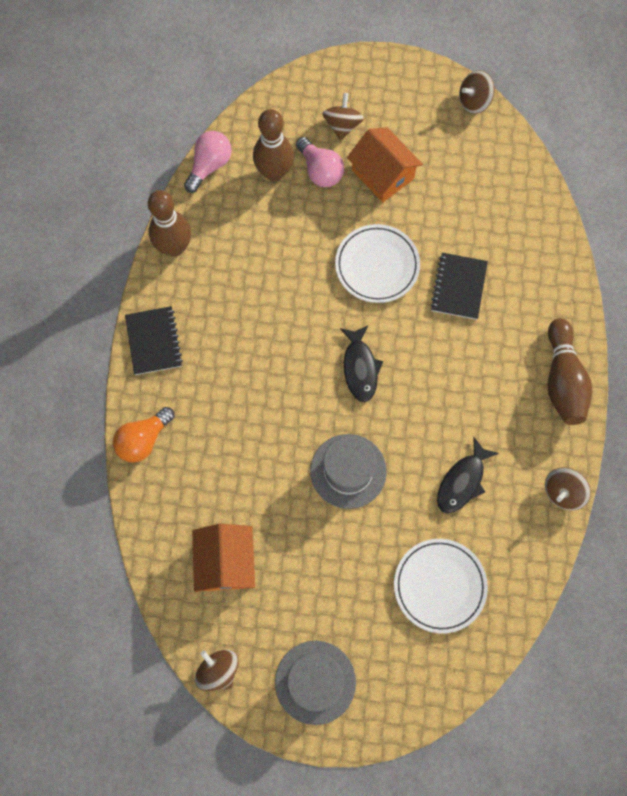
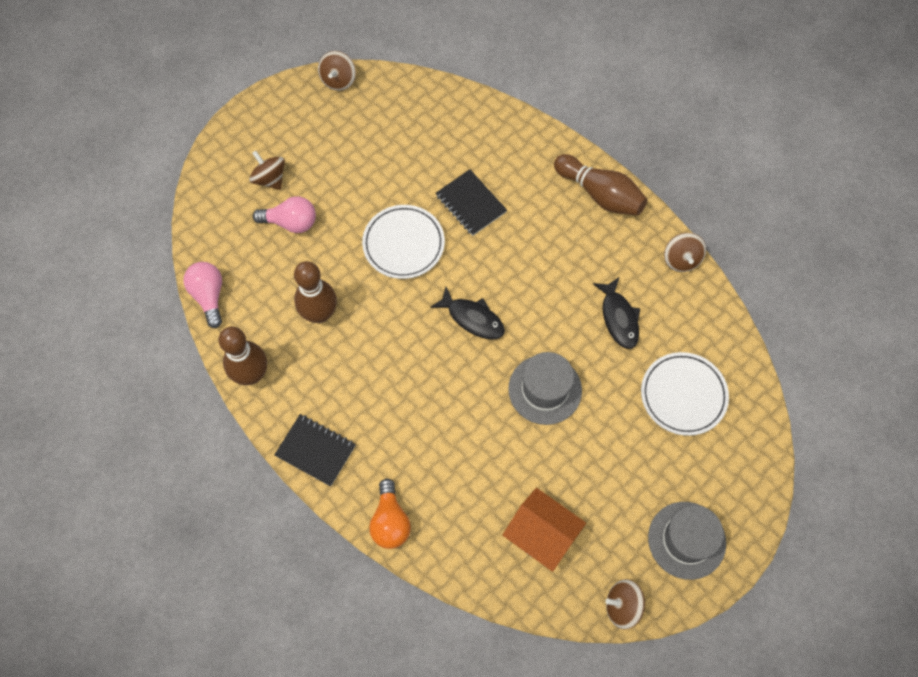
camera: 50 degrees left, 5 degrees down
(274, 172) = (261, 255): brown bowling pin -> brown bowling pin (319, 314)
(382, 174) = (336, 183): orange house -> none

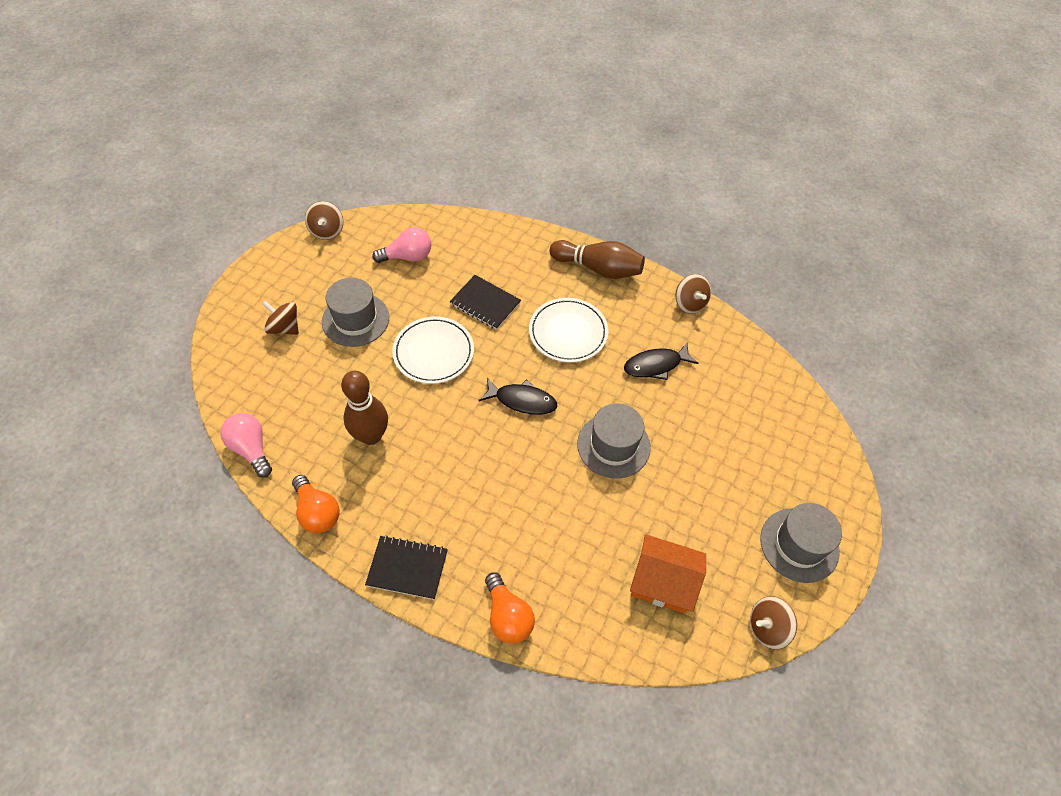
camera: 20 degrees left, 10 degrees down
(251, 374) = (317, 512): brown bowling pin -> orange light bulb
(291, 222) = (317, 361): pink light bulb -> pink light bulb (407, 256)
(339, 188) = (355, 319): none -> grey hat
(619, 318) = (656, 365): black fish -> black fish turned 105 degrees clockwise
(683, 395) = (740, 415): white plate -> white plate (568, 332)

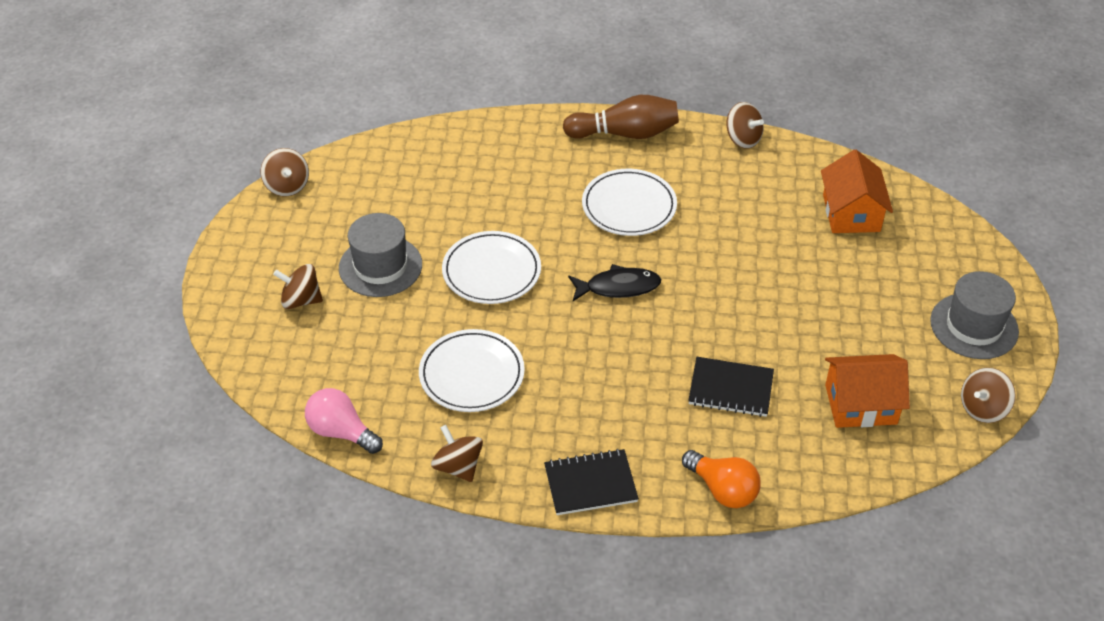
camera: 20 degrees left, 10 degrees down
(317, 512) = (458, 466): orange light bulb -> brown spinning top
(371, 436) = (471, 374): brown bowling pin -> white plate
(407, 256) = (401, 185): pink light bulb -> none
(485, 303) = (520, 205): black notebook -> black notebook (730, 389)
(613, 445) = (740, 298): grey hat -> none
(656, 365) = (740, 209): black fish -> none
(746, 400) = (851, 213): none -> orange house

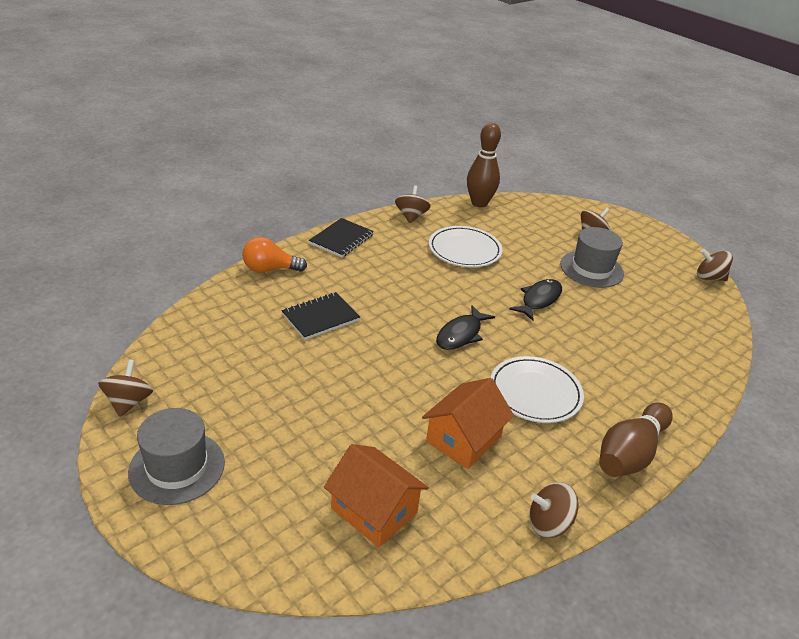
camera: 130 degrees right, 10 degrees down
(341, 432) = (479, 203): pink light bulb -> brown bowling pin
(458, 466) = (411, 216): brown spinning top -> brown spinning top turned 90 degrees counterclockwise
(491, 271) = (539, 300): white plate -> black fish
(861, 404) = (226, 354): orange house -> orange house (463, 439)

